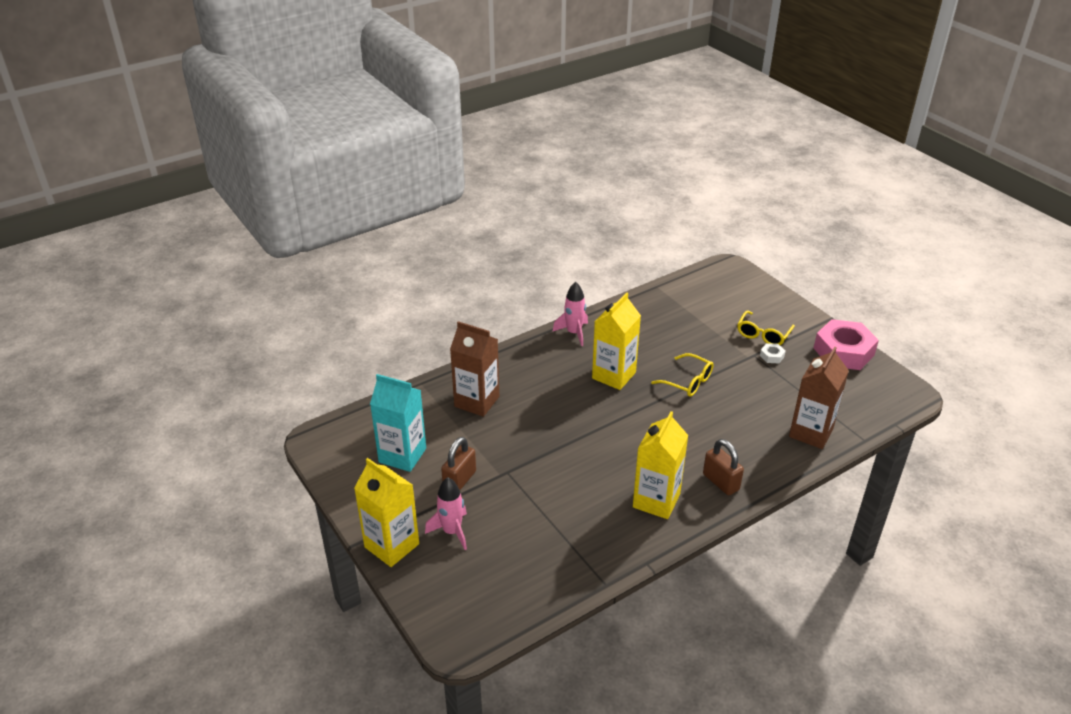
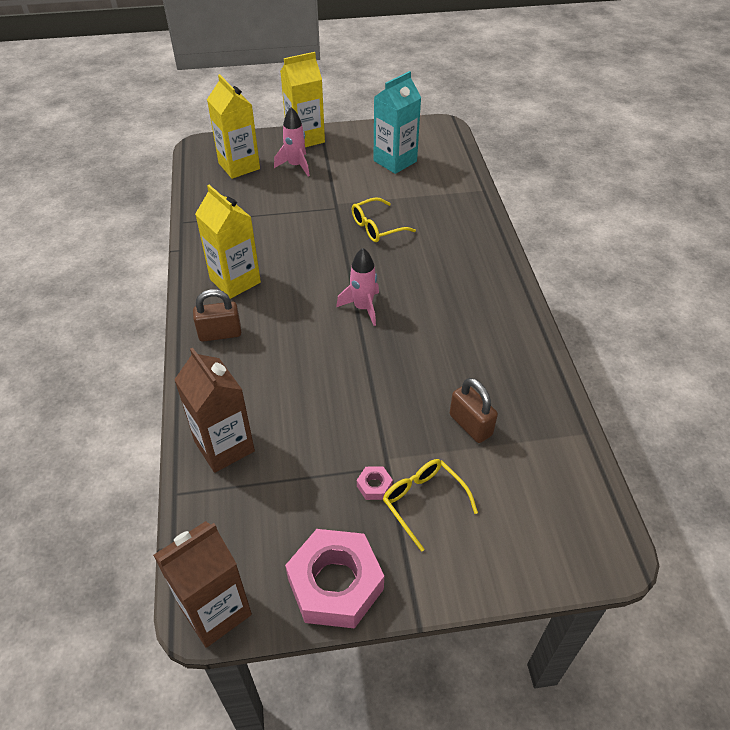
camera: 115 degrees right, 10 degrees up
(459, 480) = (346, 181): brown padlock -> brown padlock (470, 425)
(477, 401) = (438, 215): brown carton -> brown carton (215, 610)
(574, 333) = (514, 314): pink rocket -> pink rocket (363, 308)
(614, 375) = (422, 319): yellow carton -> yellow carton (239, 166)
(687, 381) = (376, 376): yellow glasses -> yellow glasses (377, 227)
(772, 356) = (374, 486): white nut -> pink nut

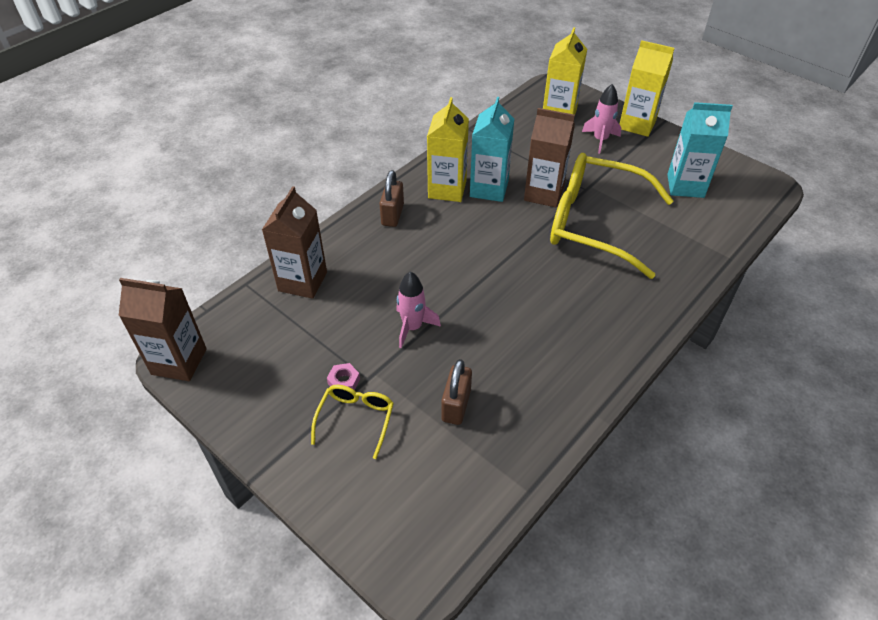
camera: 50 degrees right, 0 degrees up
(220, 333) = (392, 215): brown padlock -> brown padlock turned 60 degrees clockwise
(267, 257) = (489, 189): none -> turquoise carton
(312, 231) = (544, 193): none -> brown carton
(335, 584) = (246, 411): pink nut -> none
(363, 308) = (501, 269): pink rocket -> pink rocket (412, 327)
(377, 227) = (596, 224): yellow glasses -> yellow glasses, size x2.20

